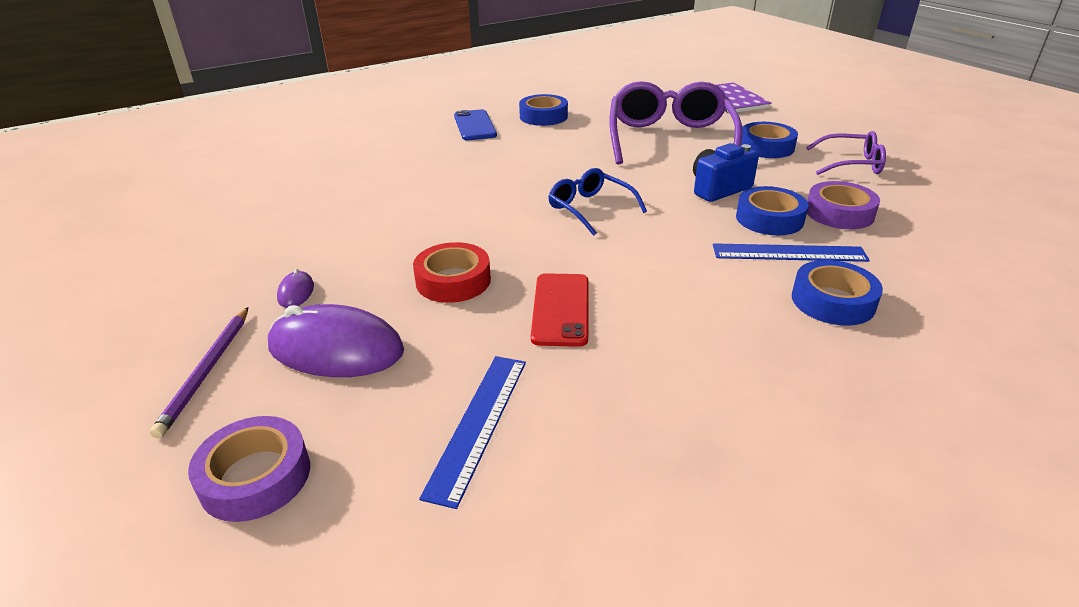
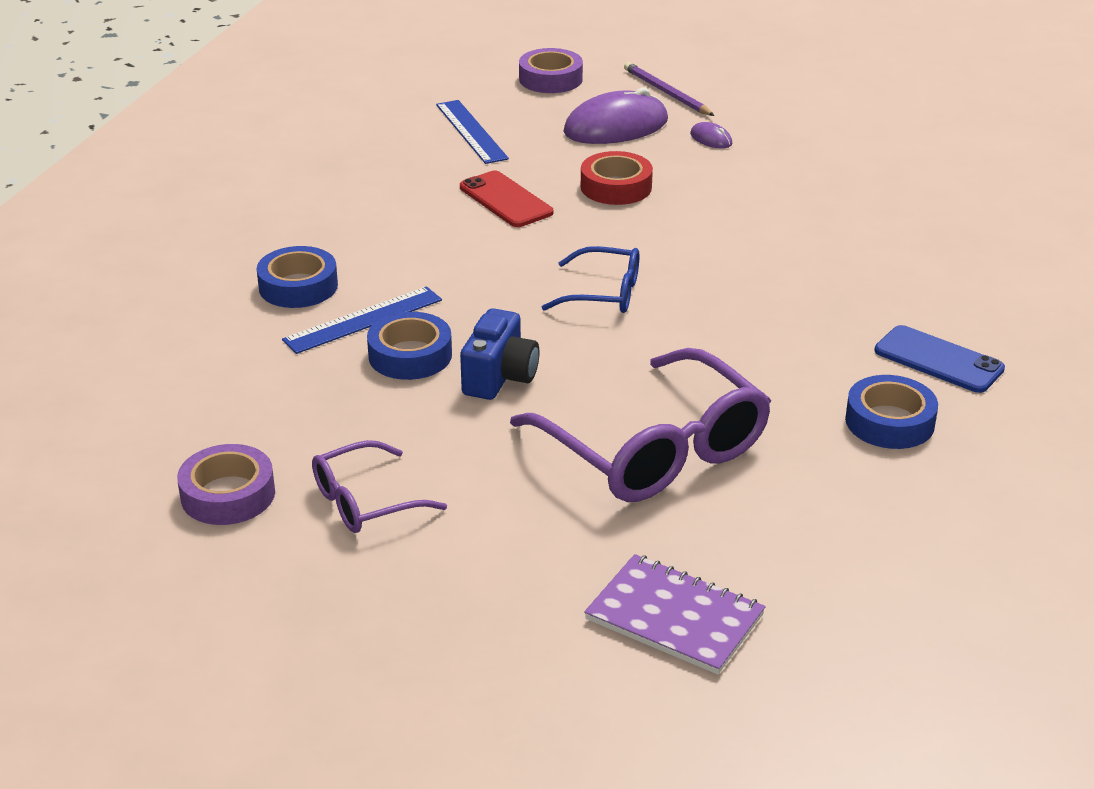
camera: 140 degrees right, 0 degrees up
(766, 147) = (506, 491): blue tape -> none
(839, 213) = (339, 395): purple tape -> purple tape (228, 494)

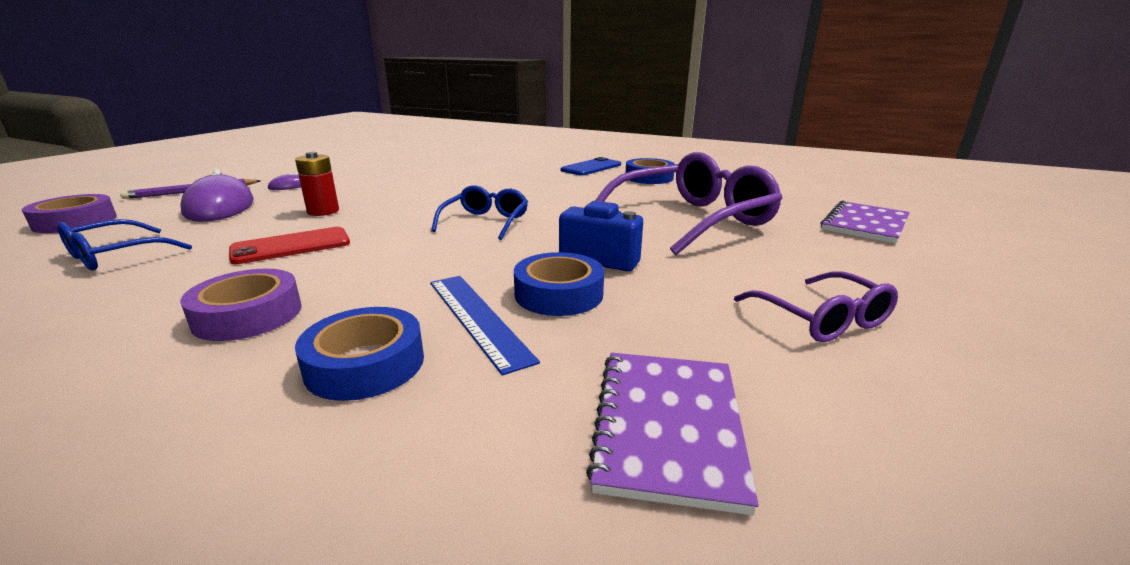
camera: 85 degrees left, 10 degrees down
(223, 405) = (667, 426): none -> purple notebook
(228, 494) = (876, 413): purple tape -> purple tape (248, 315)
(471, 131) = (115, 255): blue ruler -> blue glasses
(616, 187) = (323, 211): red tape -> red battery

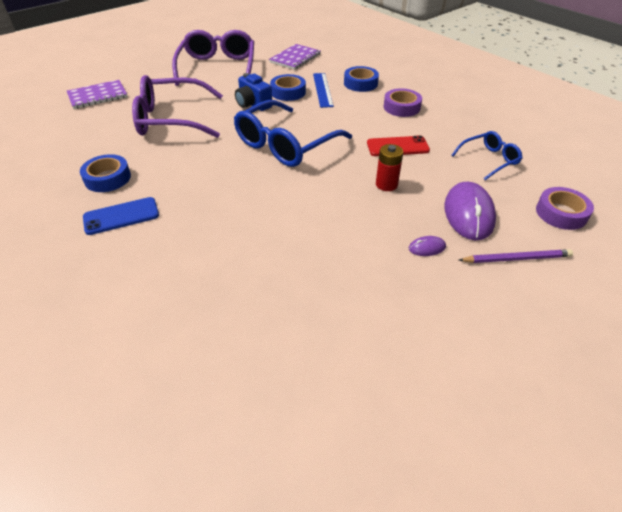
camera: 155 degrees left, 20 degrees up
(485, 222) = (285, 145): blue glasses -> blue glasses, size x1.88
(821, 319) = (218, 67): purple glasses -> purple glasses, size x1.88

